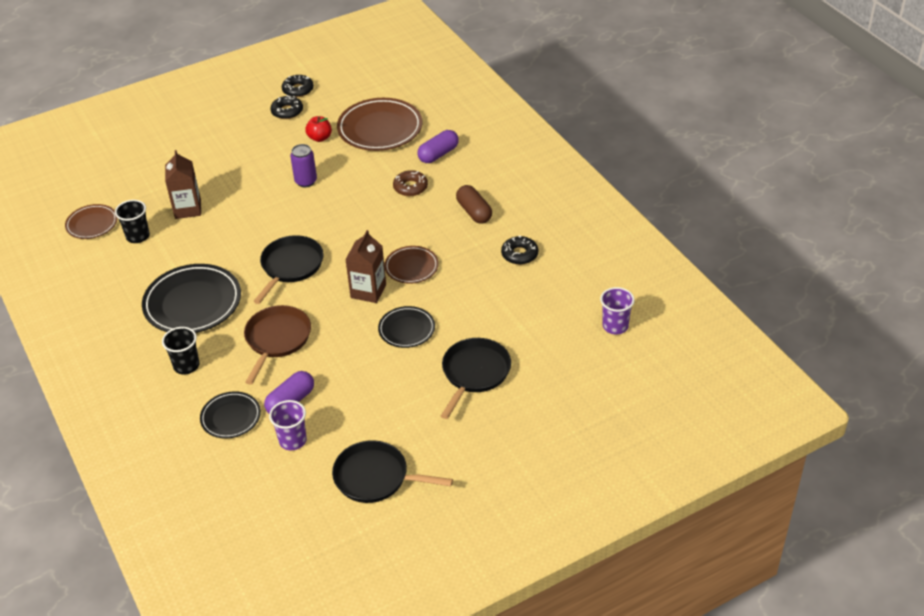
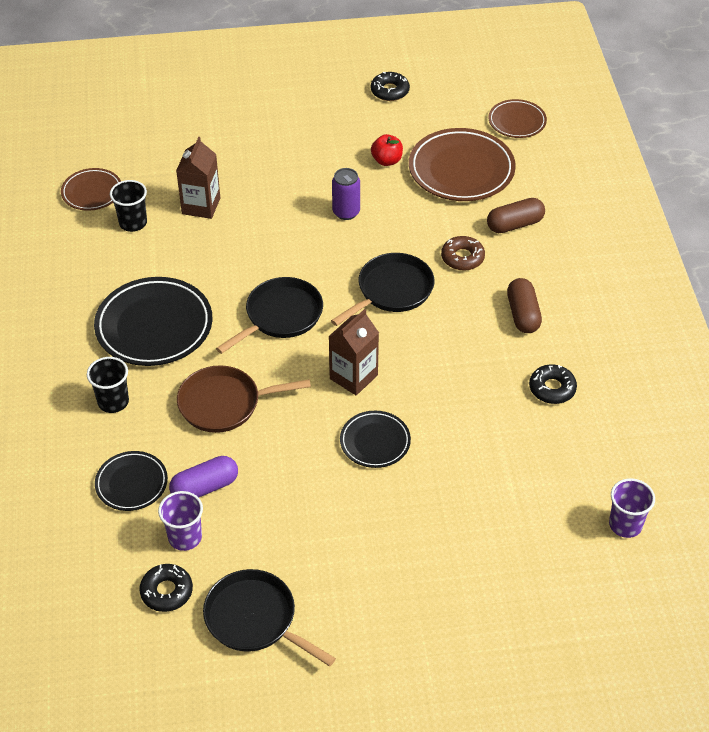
camera: 20 degrees right, 5 degrees up
(277, 339) = (224, 403): brown pan -> brown pan turned 135 degrees counterclockwise
(287, 111) = (365, 115): black donut -> black donut (166, 591)
(411, 267) = (417, 363): brown plate -> brown plate (517, 122)
(438, 154) = (515, 224): purple capsule -> brown capsule
(474, 373) = (427, 527): black pan -> black pan (392, 291)

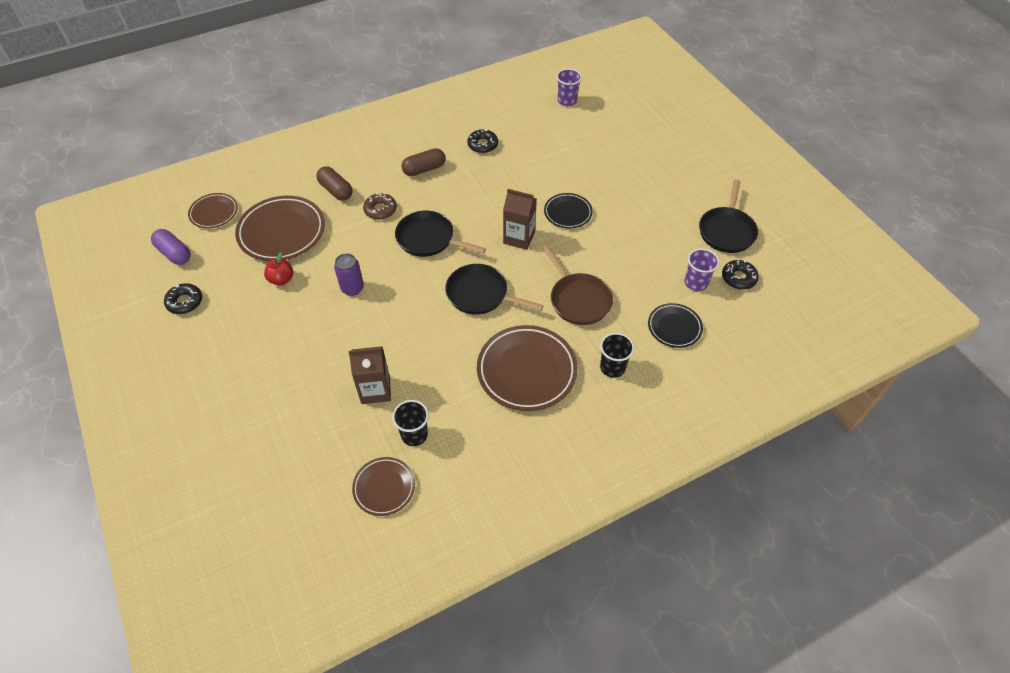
camera: 110 degrees left, 5 degrees up
(154, 326) = (526, 370): black plate -> brown plate
(205, 487) = (652, 286): purple capsule -> purple capsule (174, 253)

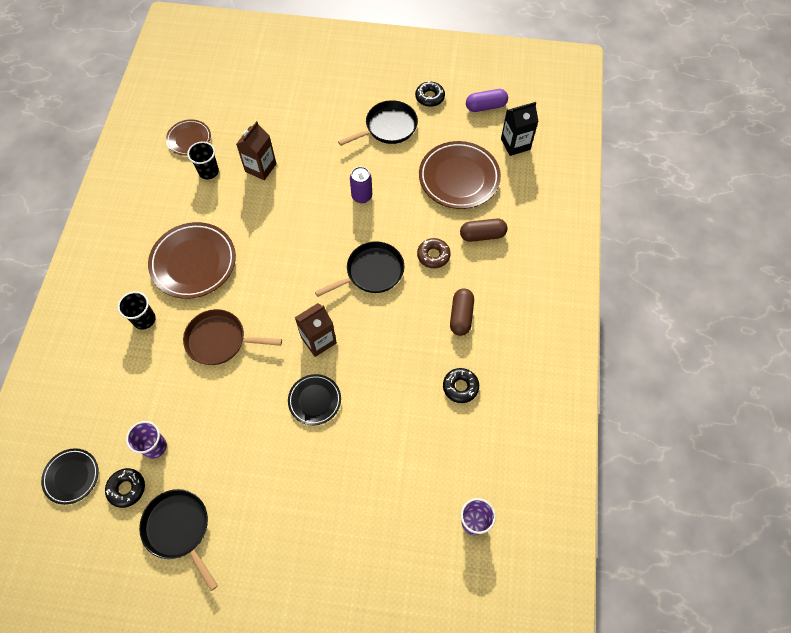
camera: 125 degrees right, 10 degrees up
(214, 213) = (515, 144): brown plate -> black carton
(281, 279) = (406, 158): red apple -> none
(480, 294) = (284, 275): black pan -> black pan (388, 127)
(674, 327) = (133, 391): black plate -> black plate (71, 477)

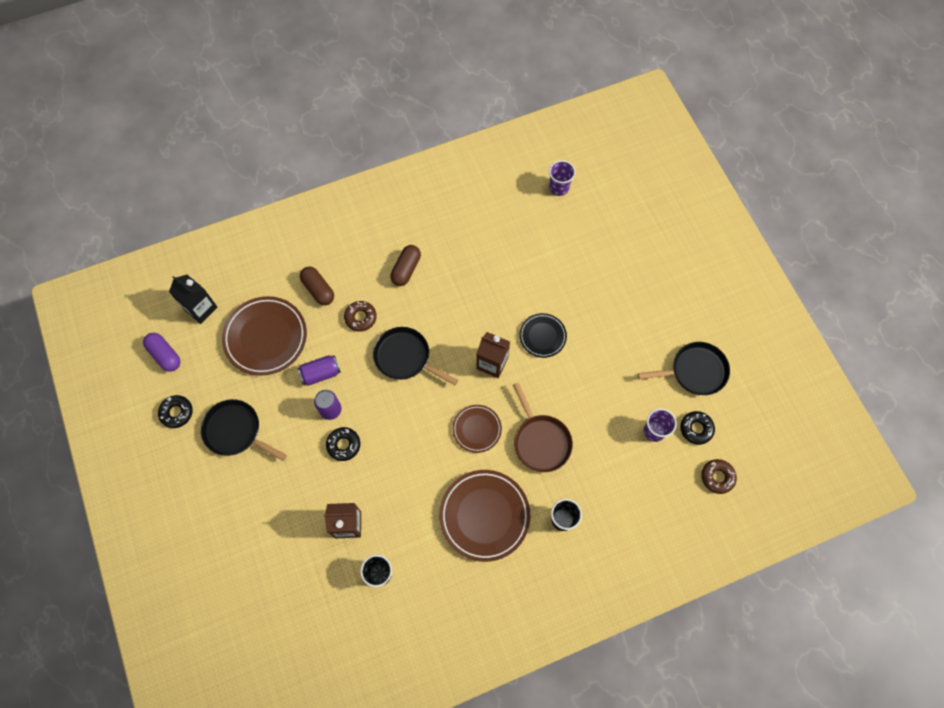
camera: 120 degrees left, 5 degrees up
(71, 477) = (717, 477): black plate -> brown donut
(179, 529) = (695, 371): black pan -> black pan turned 120 degrees counterclockwise
(189, 139) = (351, 623): brown plate -> brown plate (477, 429)
(399, 203) = (320, 373): none -> purple can
(460, 387) = (467, 241): black donut -> black donut (343, 445)
(461, 316) = (406, 269): brown capsule -> brown capsule turned 45 degrees counterclockwise

